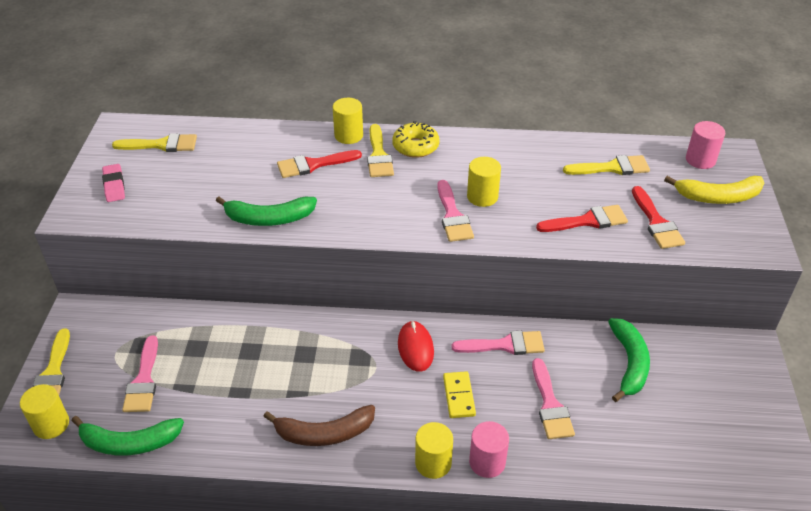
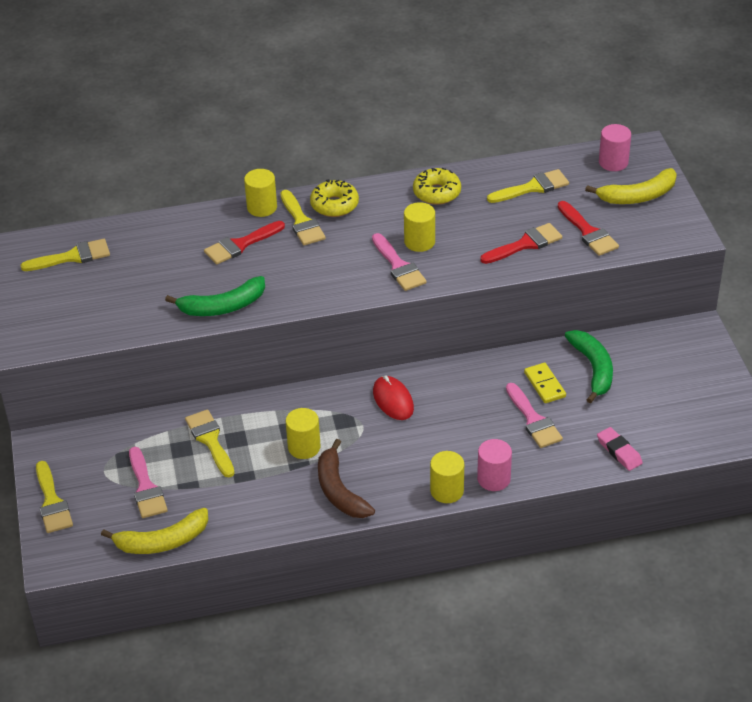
camera: 15 degrees left, 0 degrees up
(51, 424) = (78, 545): yellow cylinder -> yellow cylinder (304, 447)
(114, 185) = (48, 308): pink eraser -> pink eraser (619, 451)
(129, 443) = (162, 541): green banana -> yellow banana
(226, 346) = (210, 440): none -> yellow brush
(324, 433) = (339, 491): brown banana -> brown banana turned 90 degrees clockwise
(459, 396) = (449, 432): yellow domino -> yellow domino (544, 385)
(504, 345) = (475, 379): pink brush -> none
(516, 154) = (437, 193): none -> yellow donut

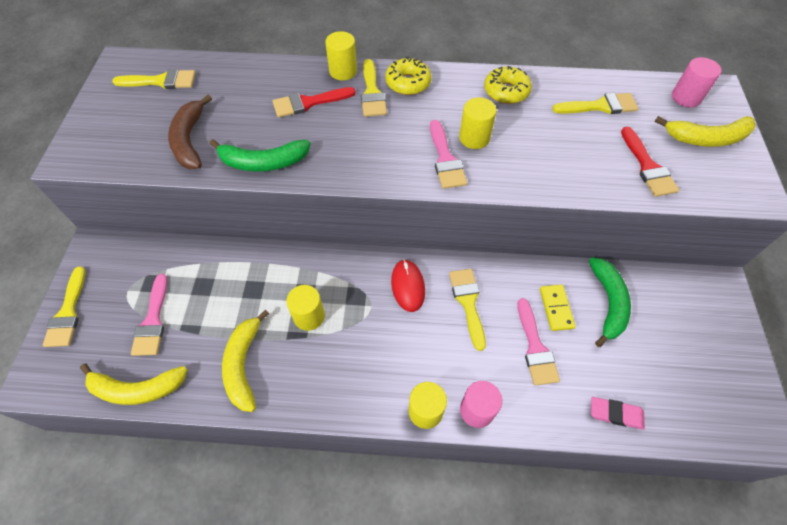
camera: 15 degrees right, 15 degrees up
(210, 440) = (231, 284): yellow brush -> yellow brush (468, 302)
(258, 499) = (244, 365): none -> yellow banana
(339, 491) = (322, 378): brown banana -> brown banana (190, 140)
(525, 244) = (579, 165): red brush -> none
(619, 451) = (615, 414): pink eraser -> pink eraser turned 60 degrees counterclockwise

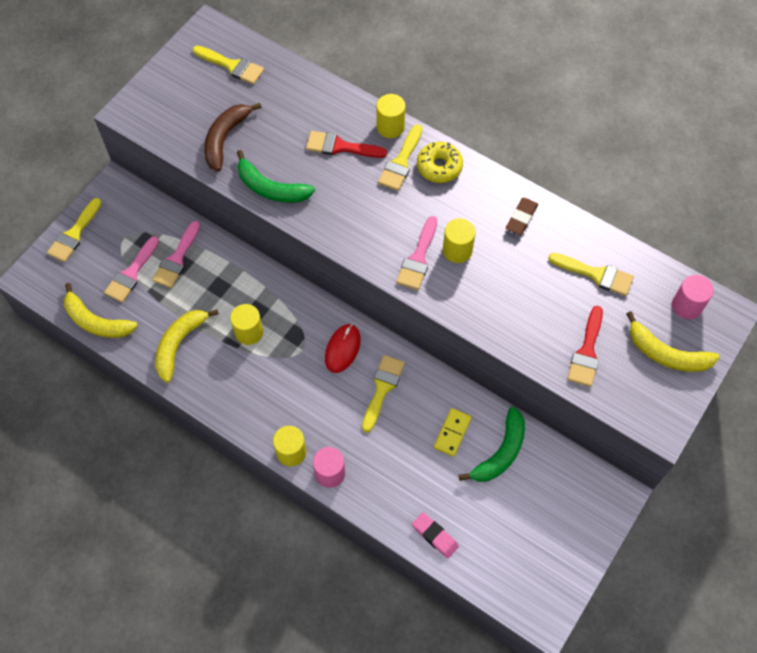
camera: 30 degrees right, 5 degrees up
(506, 91) = (521, 218): yellow donut -> brown eraser
(535, 347) = (410, 453): pink brush -> pink brush (177, 259)

